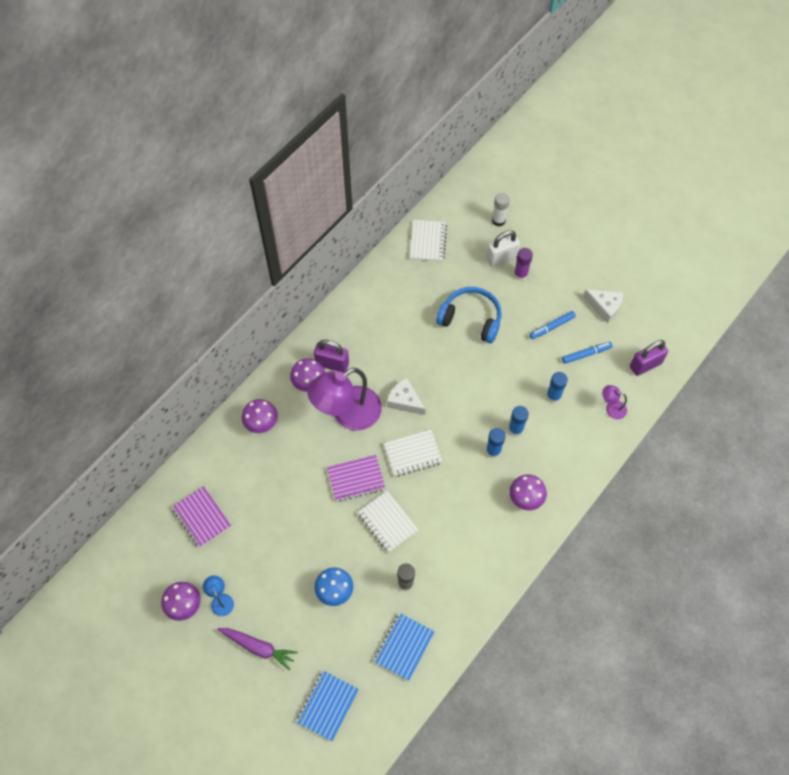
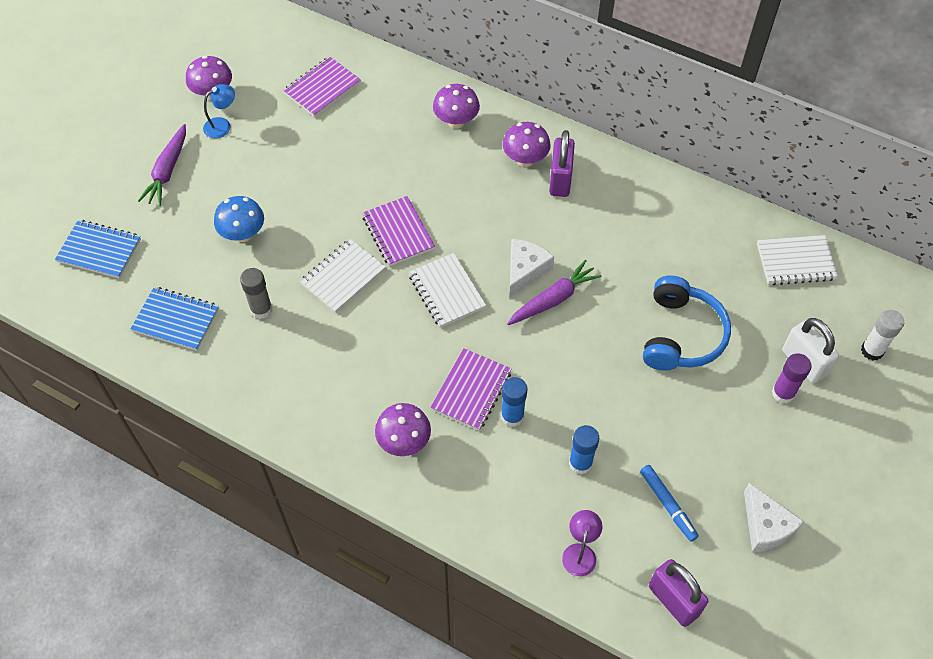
camera: 80 degrees right, 5 degrees down
(347, 414) = (489, 208): purple lamp -> none
(431, 388) = (553, 299): none -> purple carrot
(493, 451) = (471, 390): blue glue stick -> purple notebook
(552, 327) = (702, 449): blue marker -> none
(605, 307) = (765, 526): white cheese -> white cheese turned 45 degrees counterclockwise

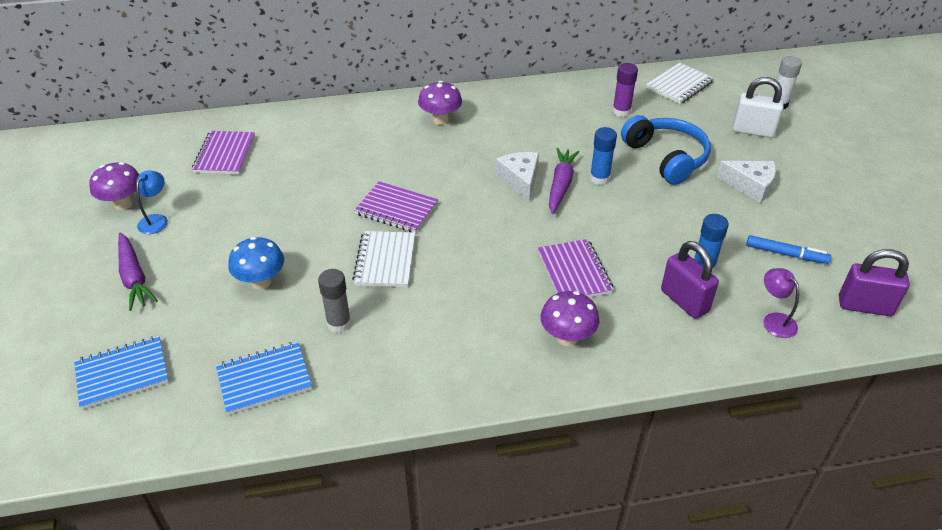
camera: 40 degrees left, 15 degrees down
(447, 291) = (479, 224): white notebook -> none
(456, 122) = (362, 123): purple mushroom -> none
(512, 416) = (622, 269): blue glue stick -> blue glue stick (599, 178)
(560, 180) = (479, 118): purple padlock -> purple padlock (684, 301)
(765, 526) = (853, 227): white cheese -> white cheese (750, 186)
(783, 393) = (764, 153): purple glue stick -> purple glue stick (621, 111)

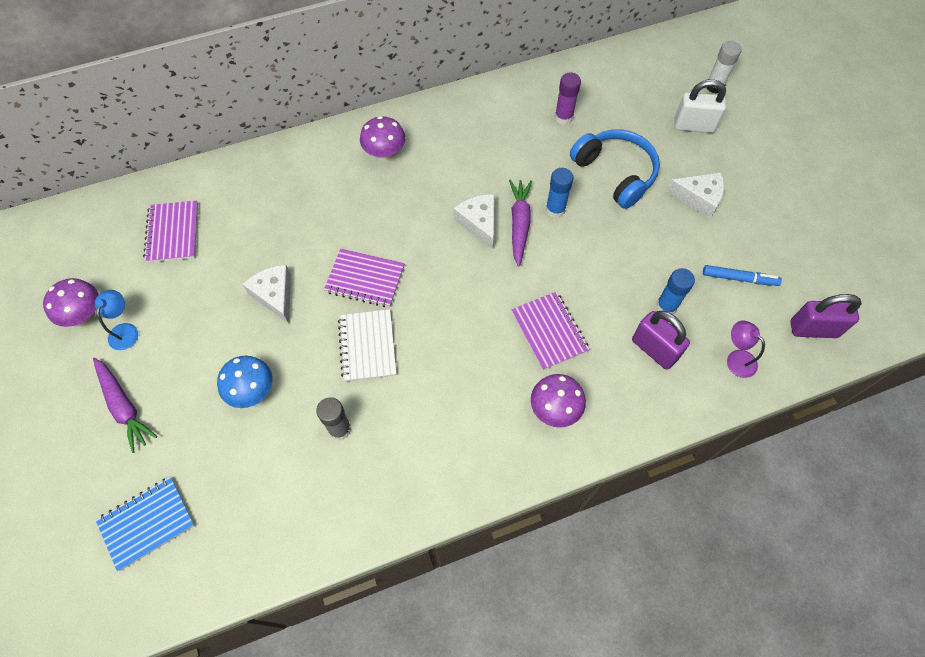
camera: 10 degrees left, 20 degrees up
(264, 379) = (285, 506): blue notebook -> none
(305, 211) = (275, 295): none -> white cheese
(679, 85) = (616, 73): white notebook -> none

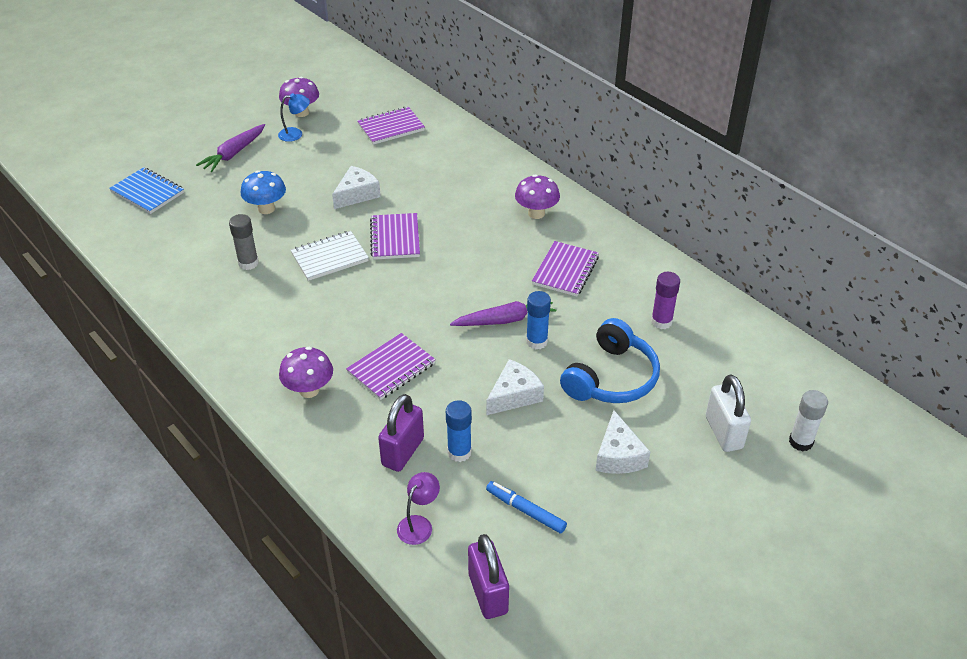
camera: 70 degrees right, 20 degrees down
(474, 159) = (565, 270): none -> purple notebook
(479, 223) = (491, 292): white cheese -> white cheese (514, 395)
(739, 278) = (525, 511): blue marker -> blue marker turned 135 degrees clockwise

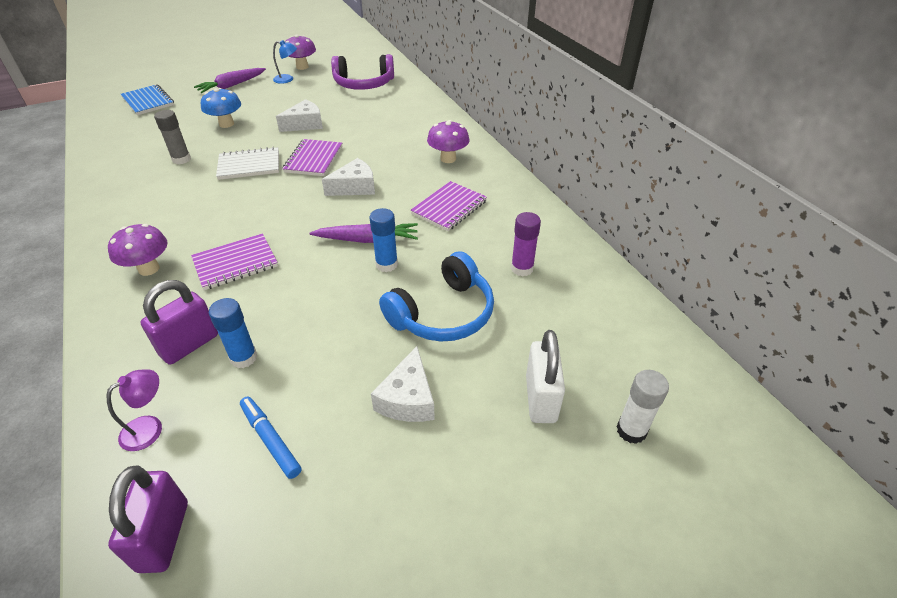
camera: 15 degrees right, 0 degrees up
(391, 127) = (364, 84): purple notebook -> purple headphones
(514, 395) = (334, 311): white cheese -> white cheese (355, 187)

